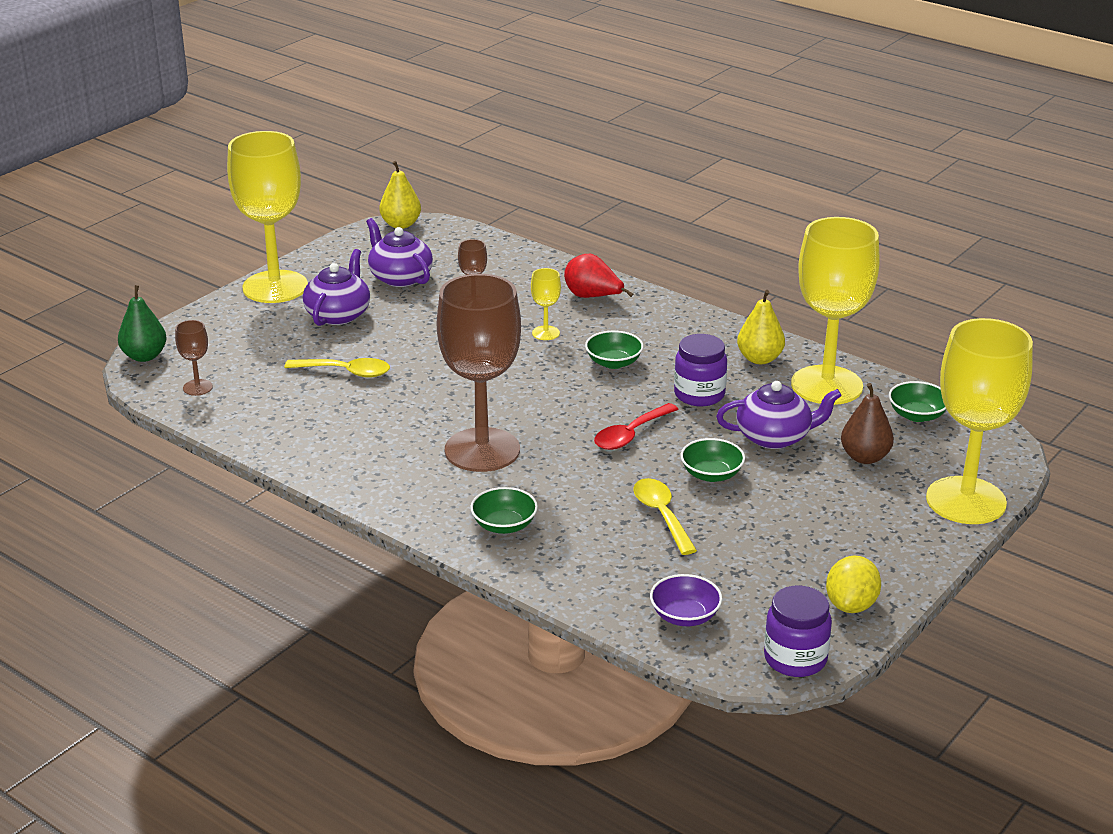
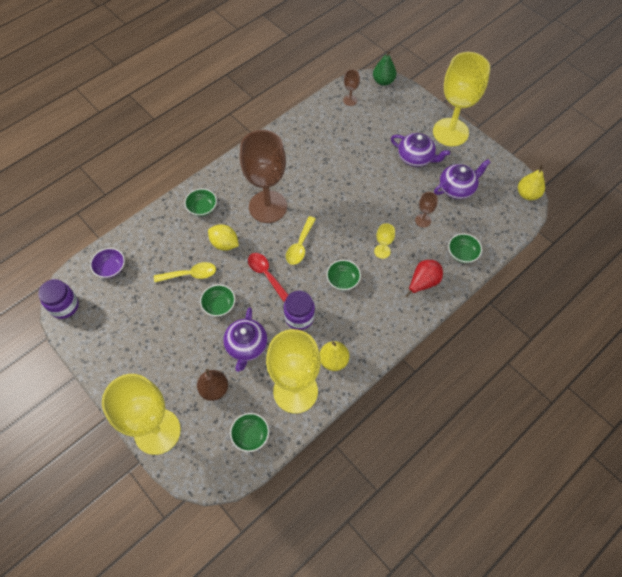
camera: 100 degrees right, 30 degrees up
(346, 372) = (354, 157): yellow spoon -> yellow spoon (300, 246)
(528, 270) = (462, 253): none -> green bowl
(851, 605) = (92, 342): yellow lemon -> yellow lemon (224, 244)

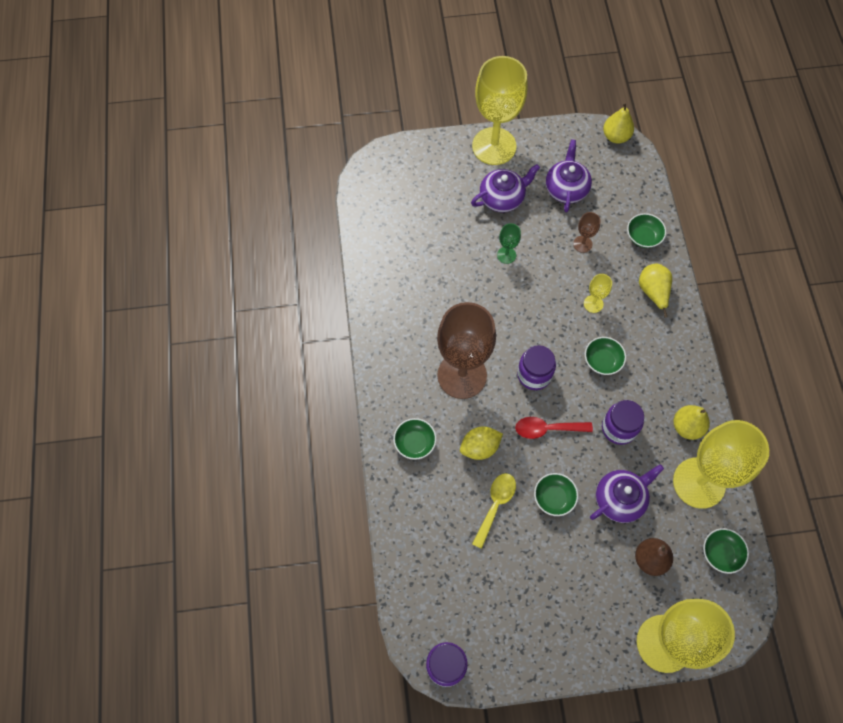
camera: 55 degrees left, 5 degrees up
(110, 268) = (428, 587): purple bowl -> none
(246, 346) = (620, 499): purple teapot -> purple teapot turned 75 degrees counterclockwise
(300, 246) = (534, 375): yellow spoon -> purple jar
(350, 100) = (379, 207): brown goblet -> none
(375, 183) = (506, 255): none -> green goblet
(383, 81) = (378, 159): green pear -> none
(423, 283) = (653, 292): red pear -> yellow pear

